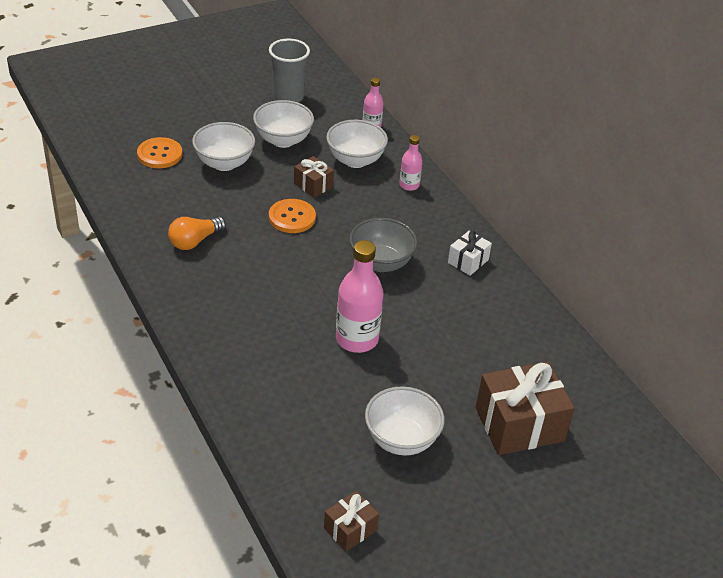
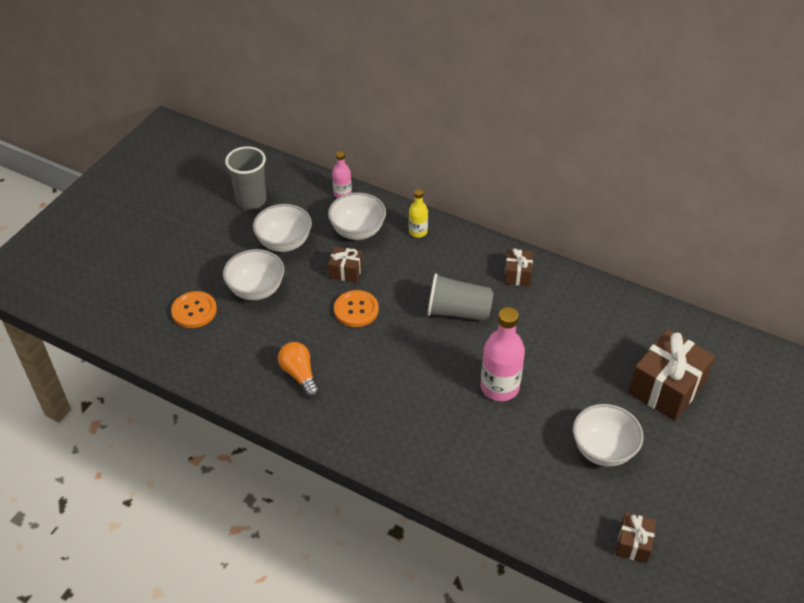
camera: 30 degrees left, 5 degrees up
(194, 241) = (299, 375): orange light bulb -> orange light bulb turned 135 degrees clockwise
(381, 263) = (458, 311): grey bowl -> grey cup
(409, 185) = (418, 232): pink bottle -> yellow bottle
(468, 261) = (517, 274): white gift -> brown gift

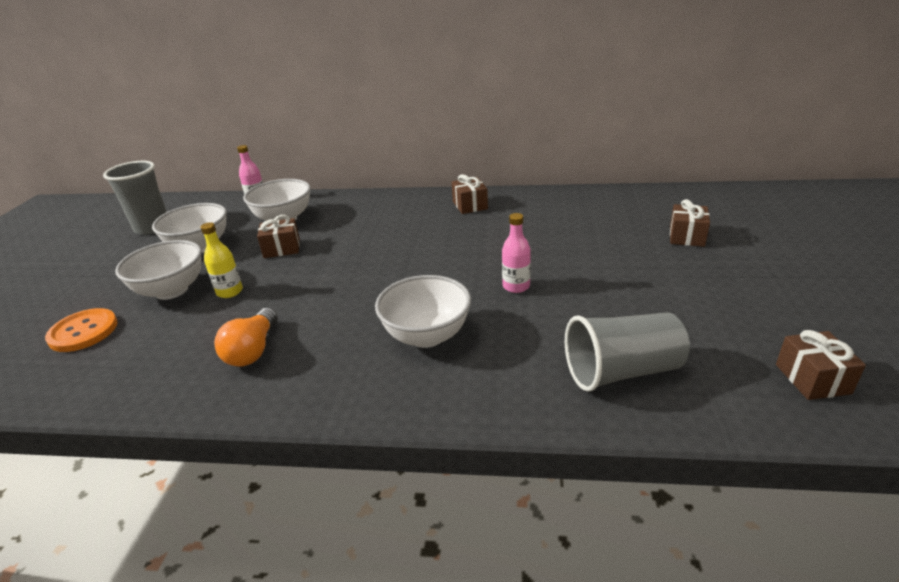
camera: 20 degrees left, 15 degrees down
(299, 375) = (253, 350): orange light bulb -> orange light bulb turned 120 degrees counterclockwise
(356, 310) = (307, 273): orange button -> none
(418, 232) = (349, 204): yellow bottle -> yellow bottle (230, 292)
(458, 311) = (426, 244): grey cup -> grey cup (622, 371)
(499, 387) = (516, 286): pink bottle -> pink bottle, size x0.55
(603, 450) = (678, 302): white bowl -> white bowl (426, 336)
(666, 388) = (686, 236): brown gift -> brown gift, size x0.51

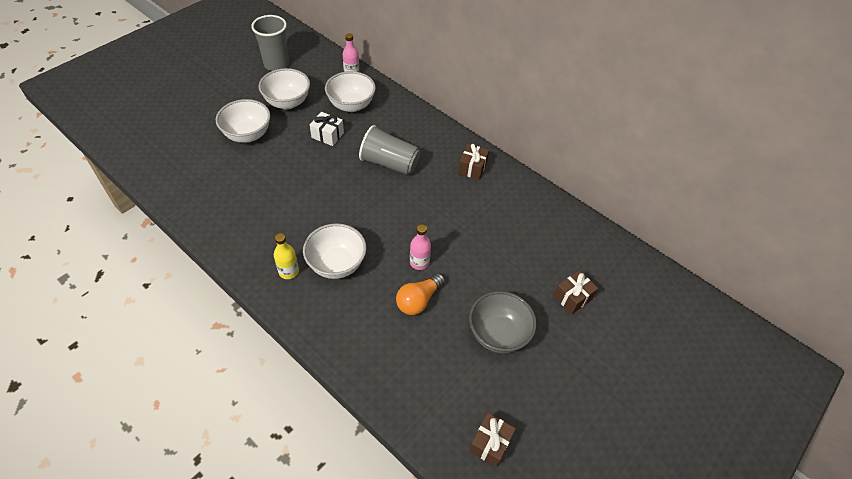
camera: 30 degrees right, 20 degrees up
(83, 332) = (190, 141): orange button -> none
(230, 292) = (273, 157): yellow bottle -> yellow bottle (289, 271)
(253, 350) = (251, 213): orange light bulb -> orange light bulb (418, 300)
(282, 248) = (327, 135): brown gift -> white gift
(622, 371) = (402, 362): grey cup -> grey cup (389, 163)
(672, 293) = (498, 334): none -> grey bowl

